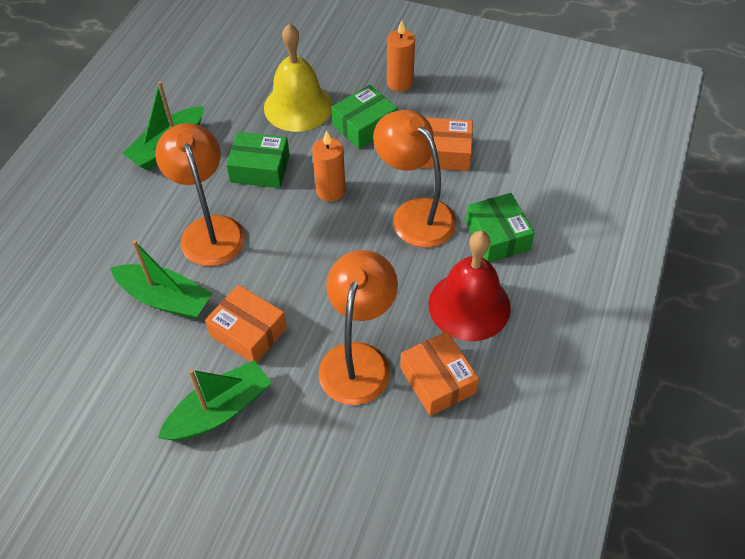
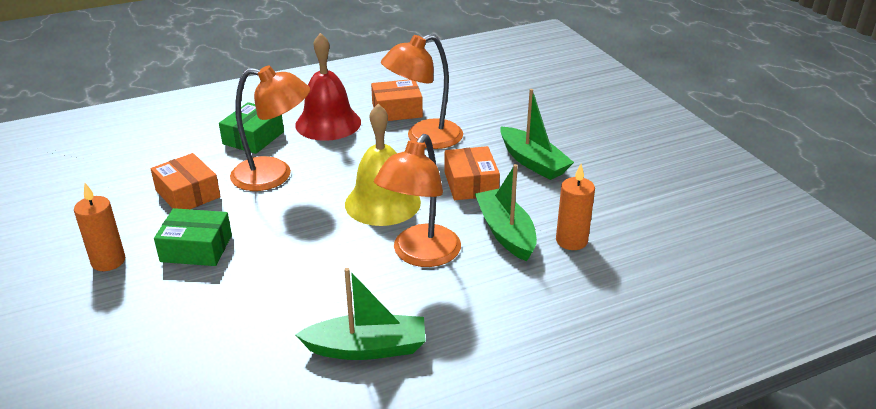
camera: 135 degrees left, 20 degrees down
(219, 410) = (533, 162): green boat -> green boat turned 135 degrees counterclockwise
(260, 169) = (321, 272): green box -> none
(298, 106) = (211, 302): yellow bell -> yellow bell (382, 203)
(330, 191) = (299, 222): orange candle -> orange candle (571, 241)
(415, 214) = (274, 176): orange lamp -> orange lamp turned 90 degrees counterclockwise
(437, 380) = (397, 110): orange box -> orange box turned 60 degrees clockwise

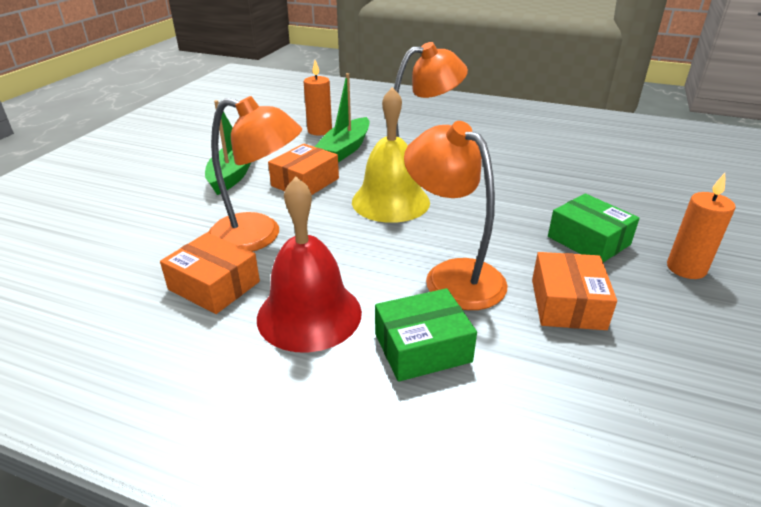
camera: 135 degrees left, 0 degrees up
(367, 348) = (510, 141): green boat -> none

